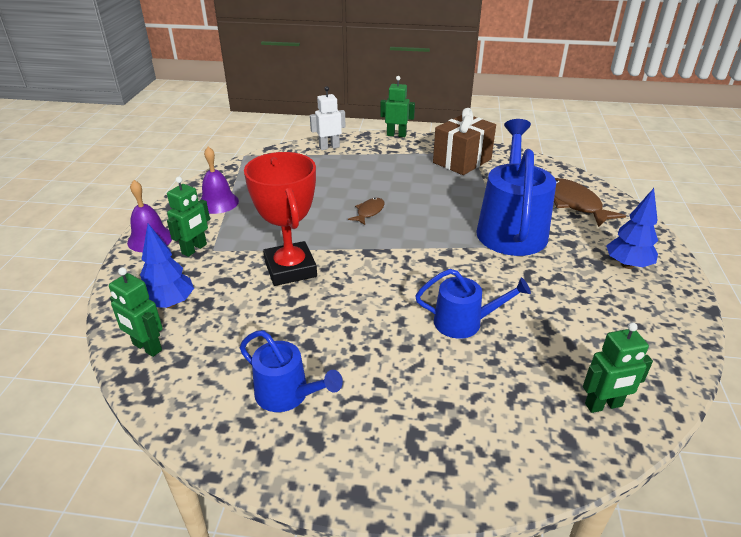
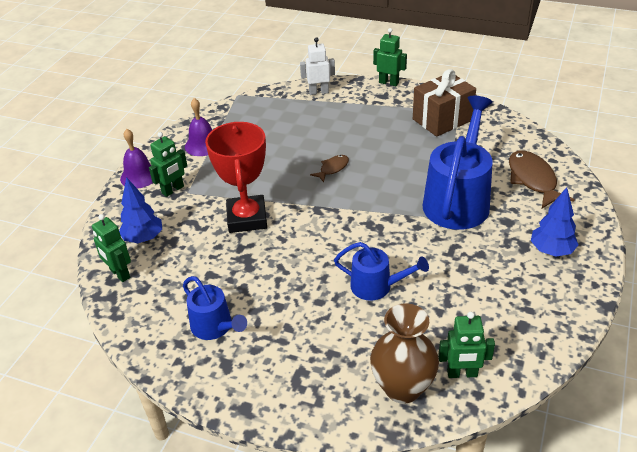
camera: 15 degrees right, 5 degrees up
(544, 433) = (402, 388): none -> brown vase

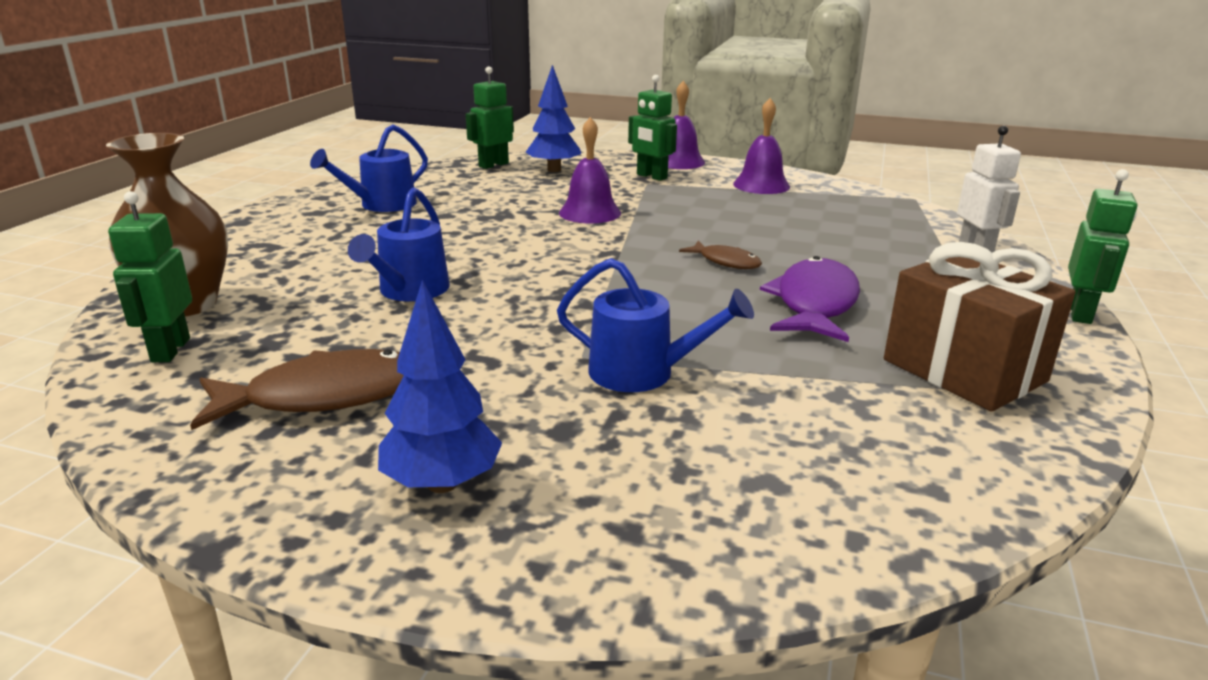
camera: 85 degrees right, 15 degrees down
(247, 218) = (590, 212): red trophy -> purple bell
(384, 147) = (814, 304): none -> purple fish
(458, 200) = (642, 373): blue watering can -> blue watering can, size x0.54
(533, 180) = (740, 487): brown fish -> brown fish (324, 396)

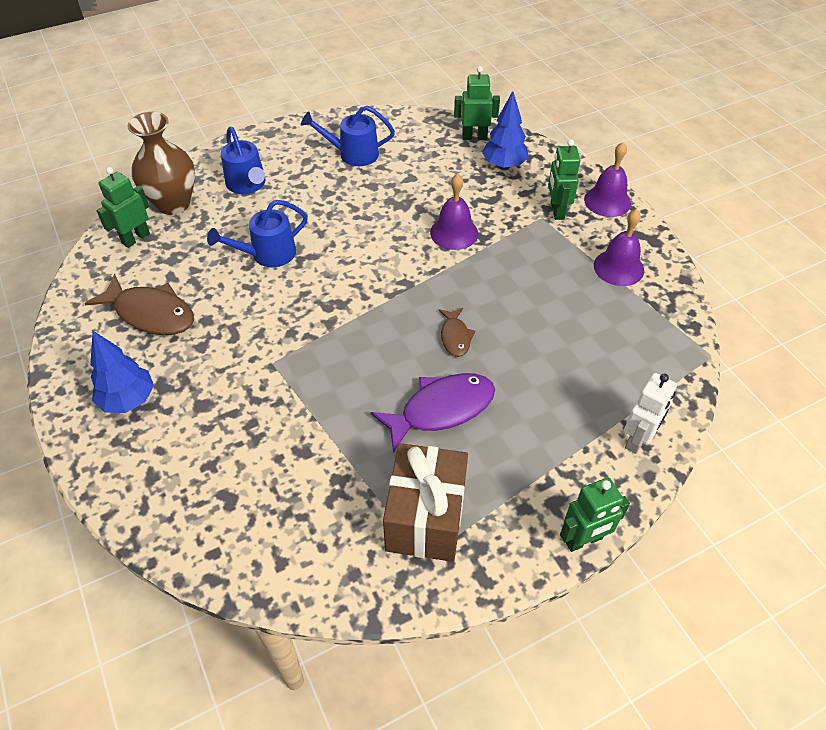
camera: 45 degrees right, 25 degrees up
(642, 373) = (280, 394): blue watering can -> blue watering can (247, 184)

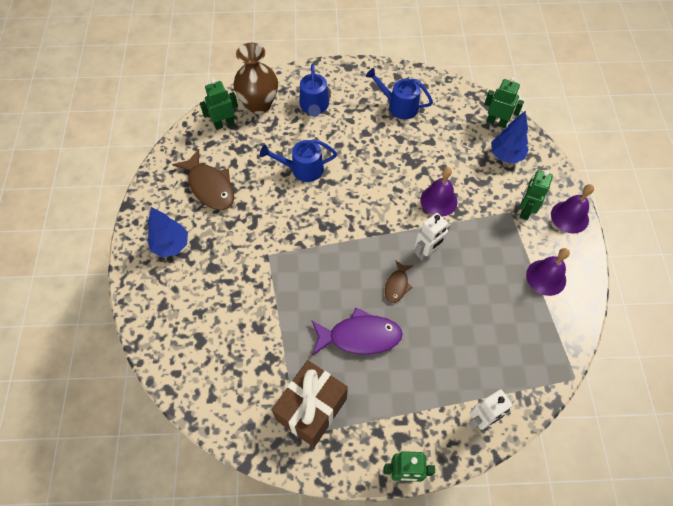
camera: 25 degrees right, 10 degrees up
(471, 289) = (427, 252): none -> white robot

